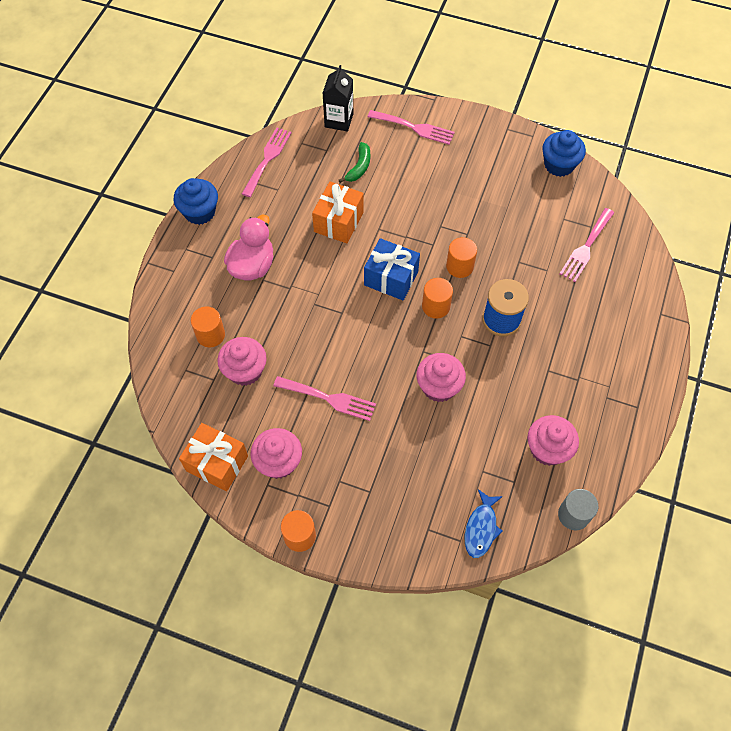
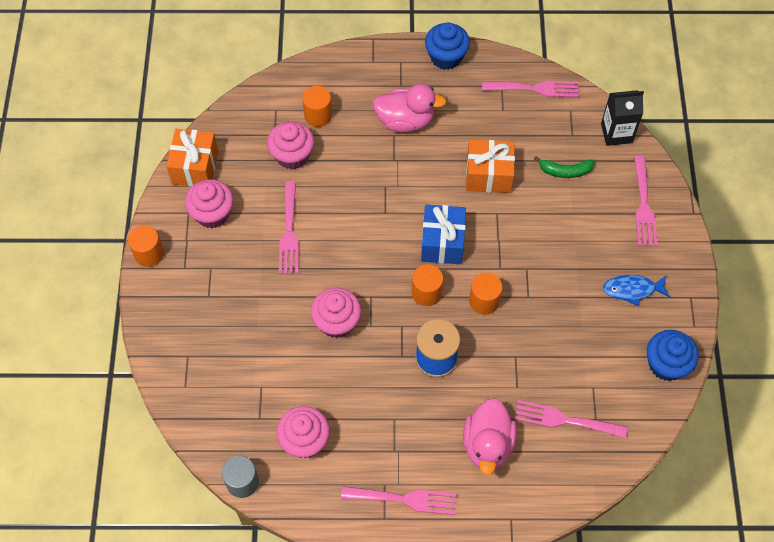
camera: 70 degrees right, 0 degrees up
(481, 528) = (203, 401): blue fish -> blue fish (632, 289)
(592, 308) = (487, 444): none -> pink duck
(624, 385) = (405, 499): none -> pink fork

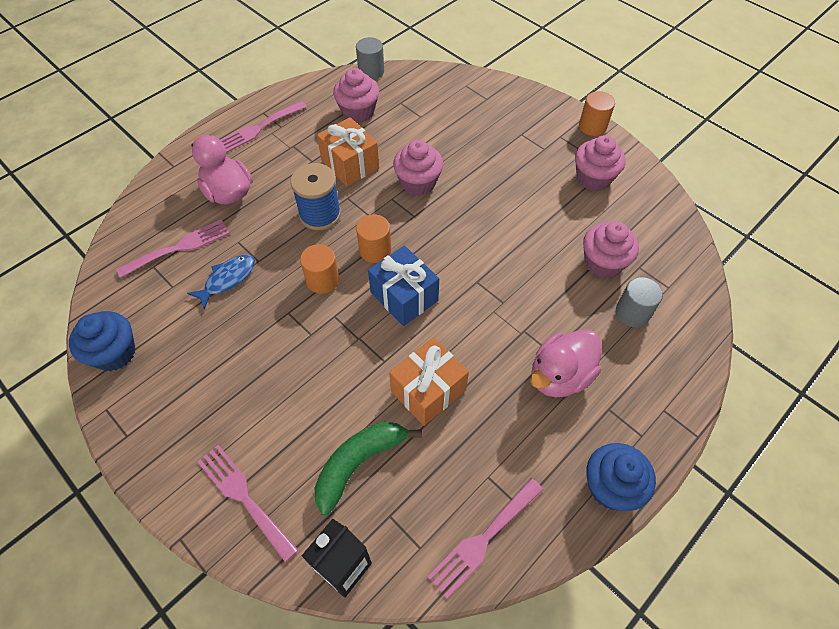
camera: 135 degrees right, 5 degrees down
(195, 167) = (652, 196): orange gift -> orange gift (350, 164)
(289, 232) = (526, 209): pink fork -> none
(318, 115) = (632, 313): orange cylinder -> grey cylinder
(565, 171) = (359, 463): green banana -> green banana, size x1.52
(632, 289) = (193, 395): blue fish -> blue fish (227, 279)

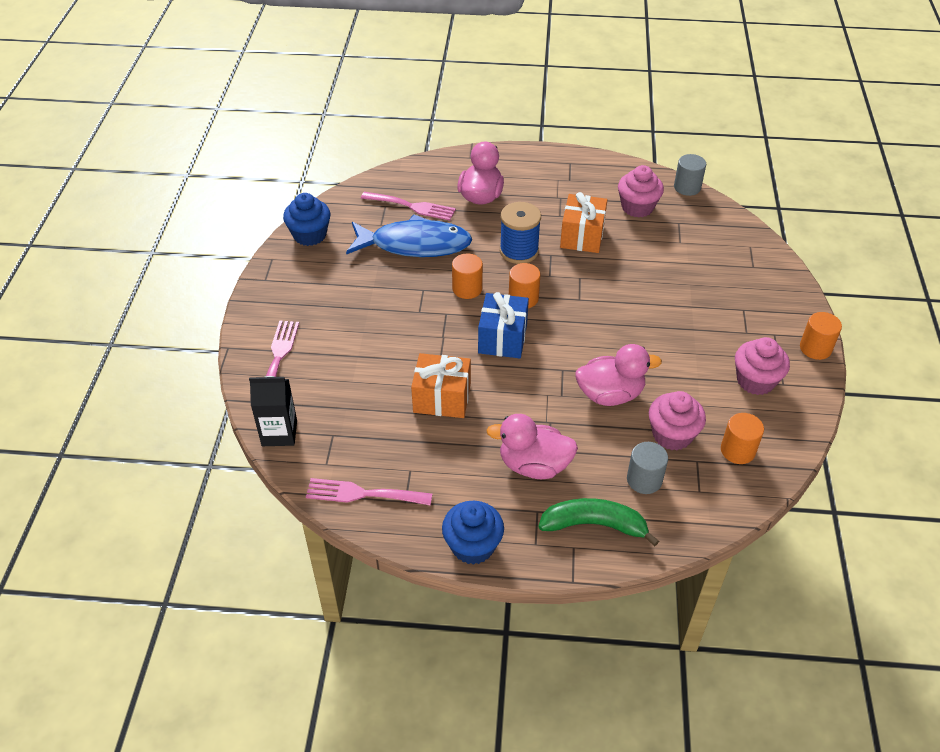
camera: 50 degrees right, 10 degrees down
(227, 279) = (414, 244): blue fish -> blue fish, size x1.96
(259, 128) = (553, 171): pink fork -> none
(359, 463) = (353, 396): green banana -> green banana (594, 525)
(418, 183) = (612, 282): pink cupcake -> none
(530, 270) = (610, 394): none -> pink duck
(648, 237) = (737, 450): none -> orange cylinder

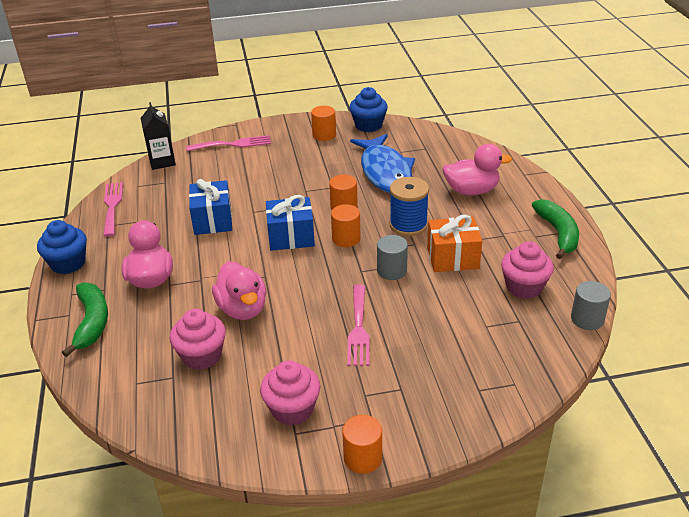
camera: 75 degrees right, 10 degrees down
(412, 206) = (433, 160): pink fork -> pink fork (358, 329)
(442, 398) = (213, 220): orange gift -> blue gift
(571, 167) = (558, 234): none -> green banana
(644, 480) = (144, 345): grey cylinder -> grey cylinder (392, 271)
(737, 450) = (191, 405): orange cylinder -> orange cylinder (324, 135)

